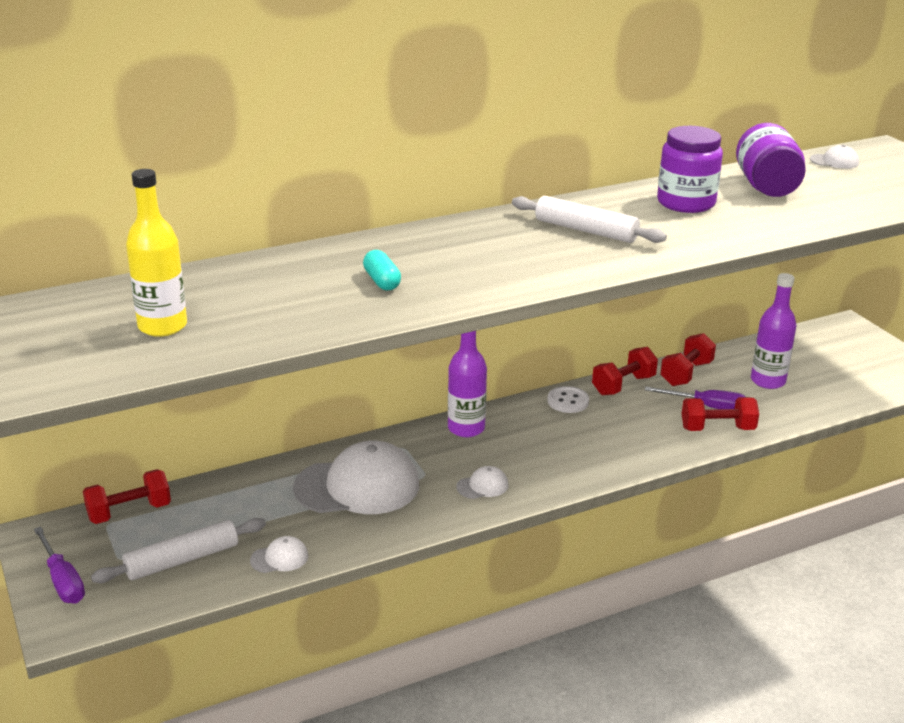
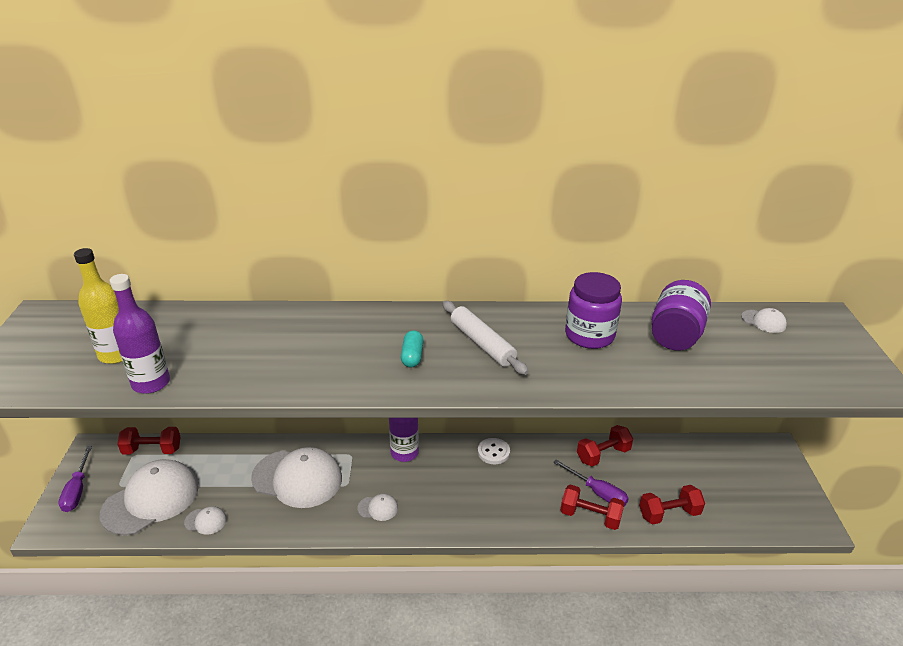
camera: 25 degrees right, 5 degrees up
(182, 560) = (151, 500): white rolling pin -> white cap
(381, 281) = (289, 354): turquoise capsule -> turquoise capsule (412, 356)
(623, 385) = (546, 450): red dumbbell -> red dumbbell (669, 514)
(768, 381) = (665, 483): purple bottle -> purple bottle (151, 383)

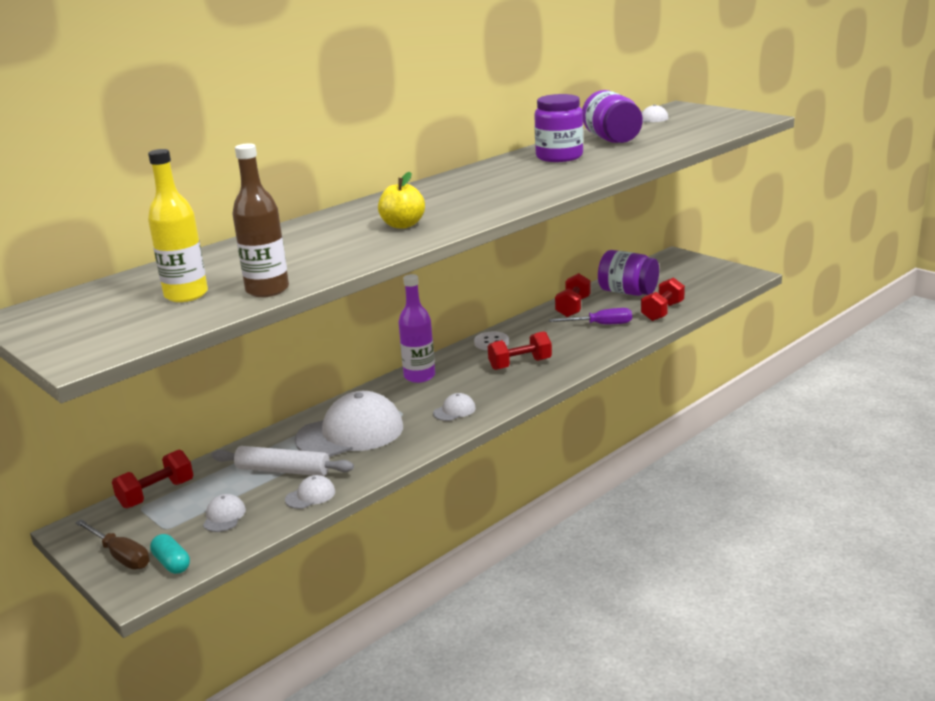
camera: 40 degrees left, 10 degrees down
(77, 490) = (121, 556): purple screwdriver -> brown screwdriver
(151, 383) = (267, 290): purple bottle -> brown bottle
(151, 500) = (224, 516): white cap -> white cap, size x0.42
(337, 359) = (403, 225): none -> yellow apple
(412, 356) = (458, 204): turquoise capsule -> turquoise capsule (172, 563)
(482, 344) = (495, 183): white rolling pin -> white rolling pin (283, 470)
(590, 516) = (616, 337): red dumbbell -> red dumbbell (520, 364)
(671, 467) = (627, 292): none -> purple jar

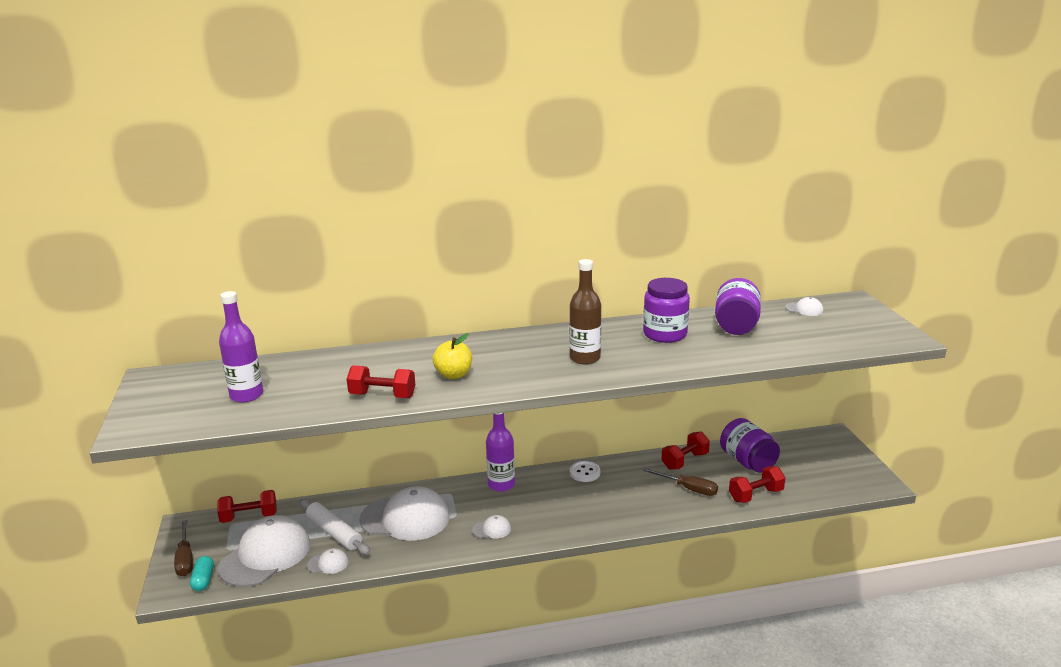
camera: 30 degrees right, 0 degrees up
(186, 295) = (246, 395): yellow bottle -> purple bottle
(224, 516) = (265, 555): white cap -> white cap, size x2.35
(267, 290) = (292, 410): brown bottle -> brown bottle (585, 358)
(520, 364) = (584, 504): red dumbbell -> red dumbbell (382, 396)
(601, 325) = (688, 489): purple screwdriver -> brown screwdriver

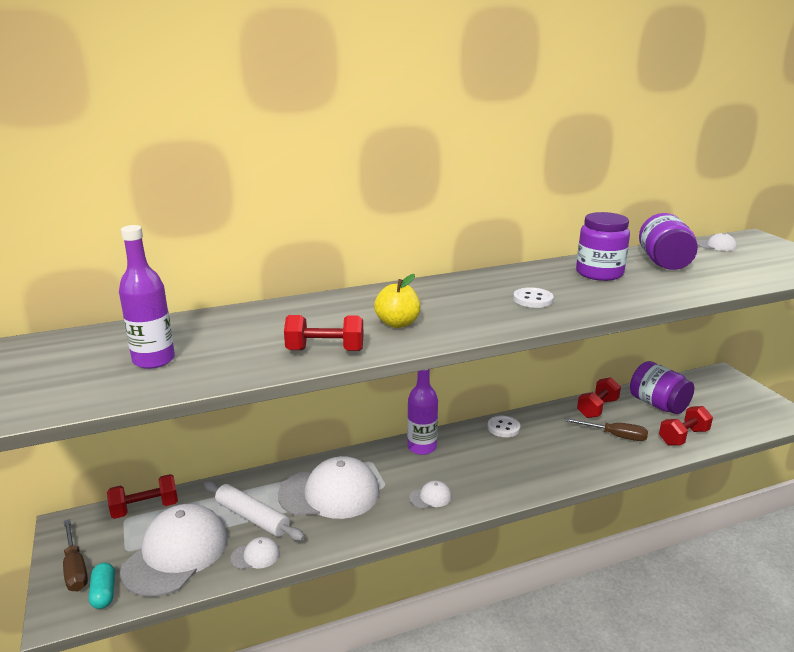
camera: 10 degrees left, 0 degrees up
(585, 358) = (533, 299): brown bottle -> white button

